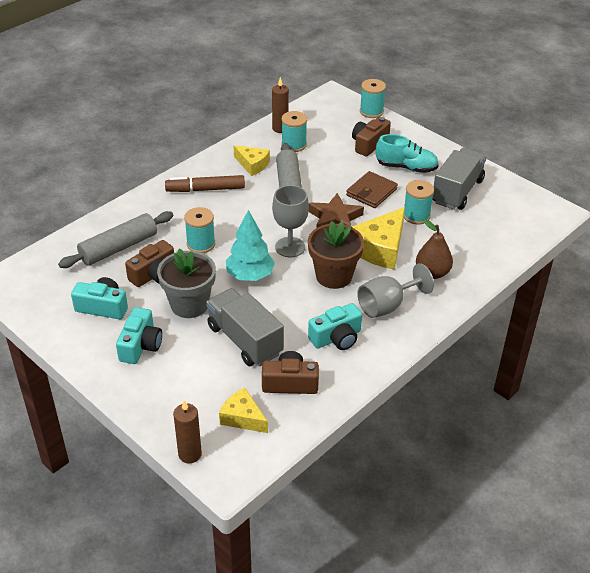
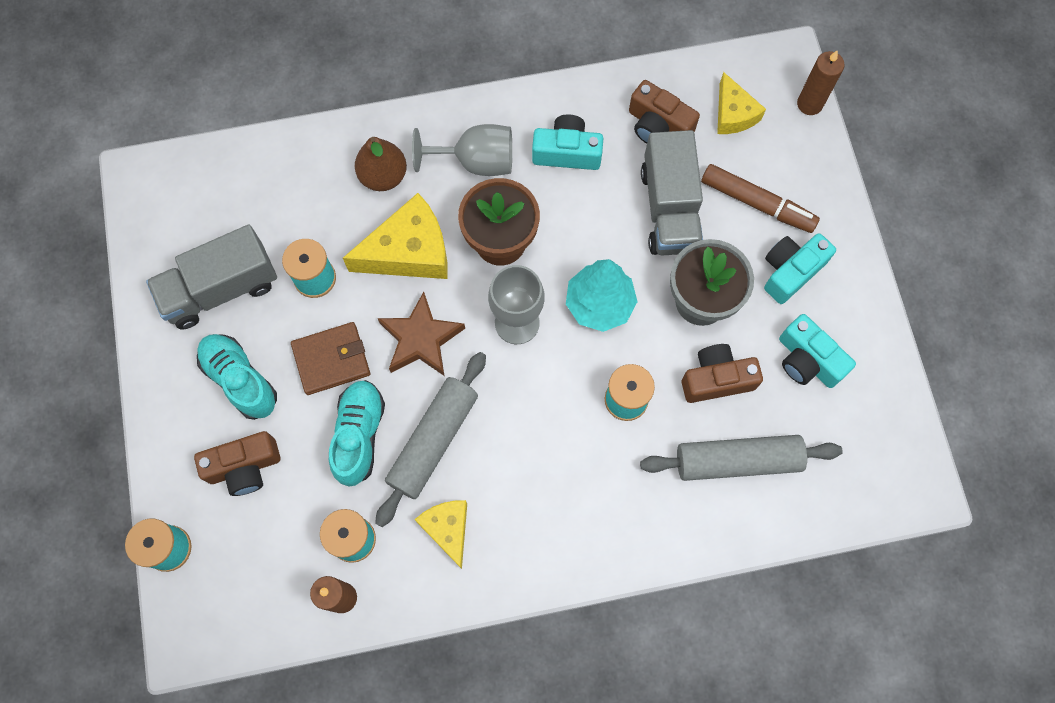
camera: 145 degrees left, 30 degrees up
(205, 189) = (551, 514): brown marker -> brown marker (757, 203)
(328, 175) = (359, 435): none -> turquoise shoe

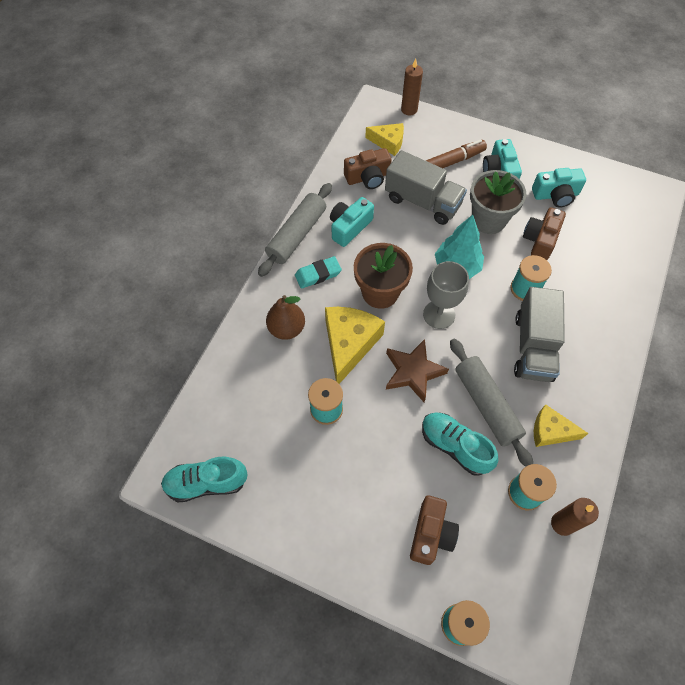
camera: 55 degrees left, 10 degrees down
(221, 289) = (289, 473): grey truck -> grey truck (533, 347)
(240, 380) = (365, 499): turquoise shoe -> turquoise shoe (206, 483)
(331, 360) = (391, 432): brown wallet -> none
(476, 161) = (318, 274): grey goblet -> turquoise eraser
(737, 461) = (595, 259): grey rolling pin -> grey rolling pin (297, 235)

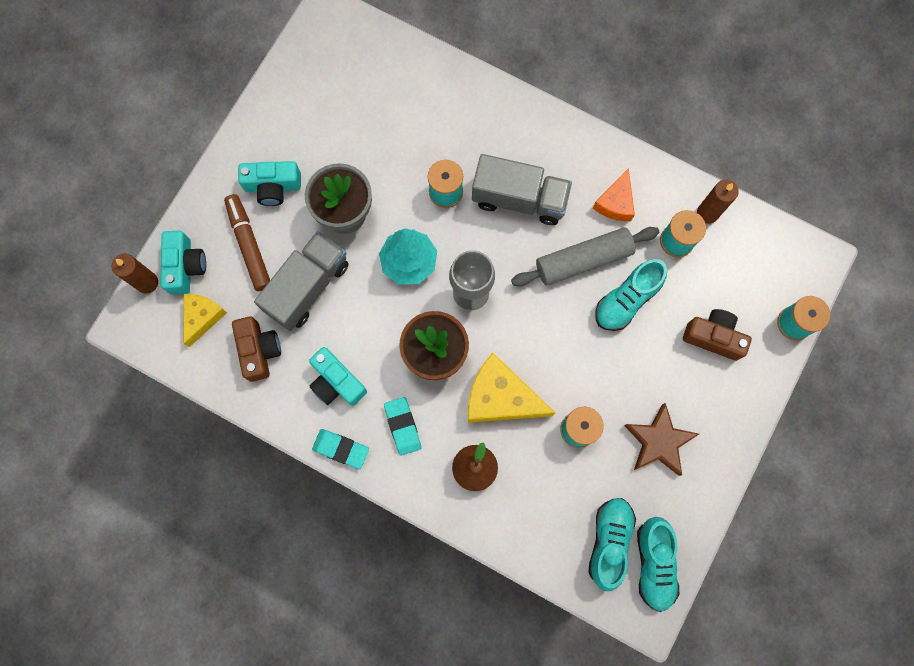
camera: 85 degrees left, 15 degrees up
(226, 441) = (609, 541): none -> turquoise shoe
(297, 235) = (341, 449): grey rolling pin -> turquoise eraser
(413, 372) = (540, 331): brown star -> brown star (658, 442)
(540, 240) = (381, 161): brown camera -> none
(550, 431) = (615, 203): yellow cheese -> orange cheese
(555, 195) = (317, 128): turquoise camera -> turquoise camera (185, 266)

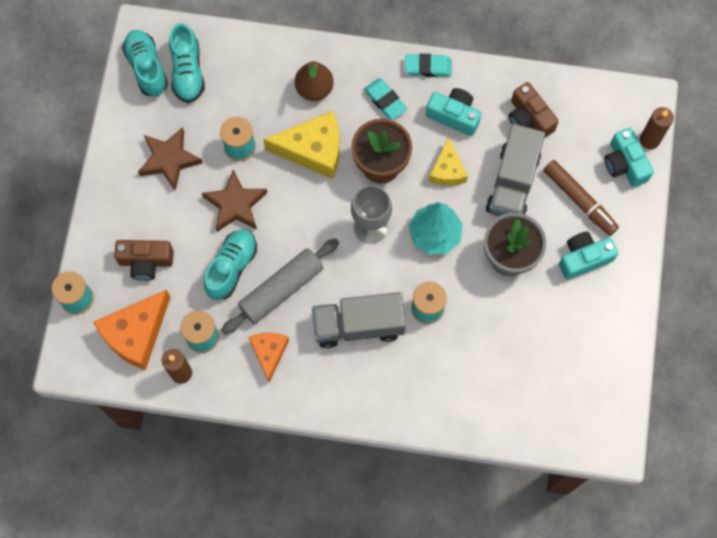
camera: 160 degrees right, 5 degrees down
(202, 317) = (589, 128): yellow cheese -> yellow cheese (447, 170)
(602, 365) = (235, 205): none -> brown star
(742, 266) = (136, 334): none -> orange cheese

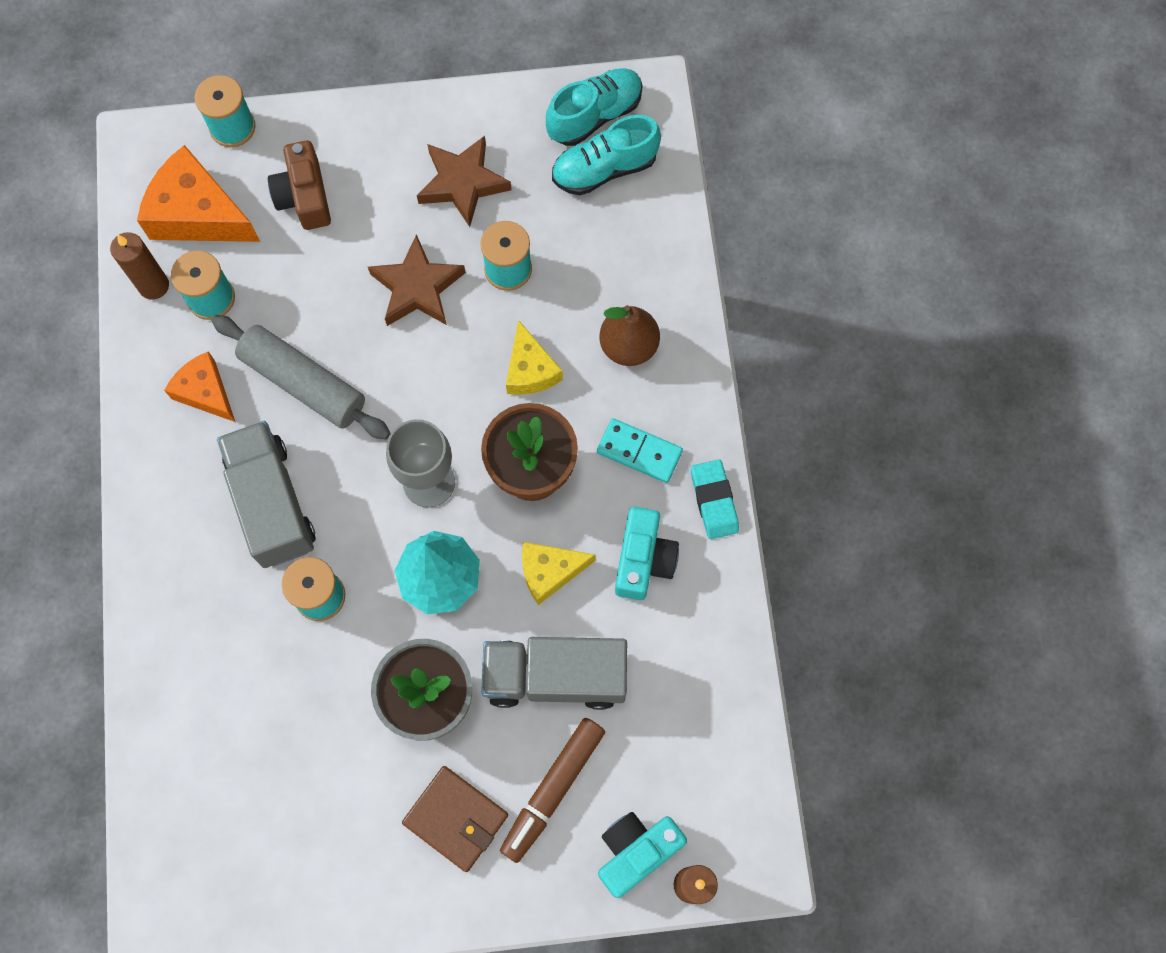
camera: 75 degrees right, 0 degrees up
(231, 267) = (321, 308): turquoise shoe -> none
(269, 353) = (205, 392): orange cheese -> orange cheese turned 120 degrees counterclockwise
(313, 150) = (530, 370): yellow cheese -> yellow cheese, size x0.61
(385, 100) = (639, 451): turquoise eraser -> turquoise domino
(529, 118) = (672, 677): brown camera -> none
(583, 258) = (456, 819): turquoise camera -> brown wallet

